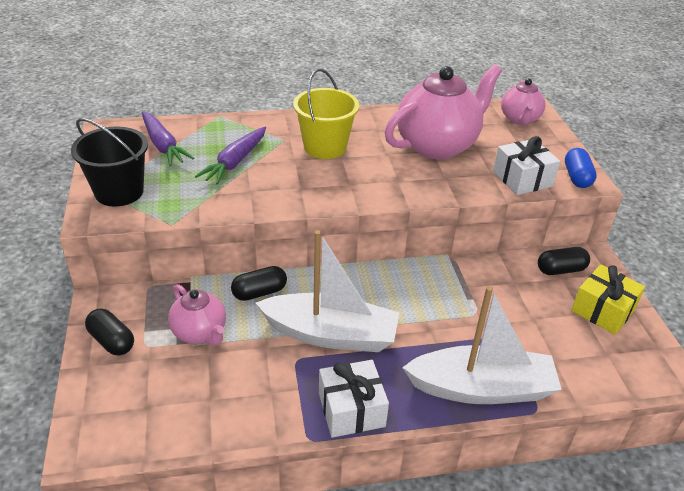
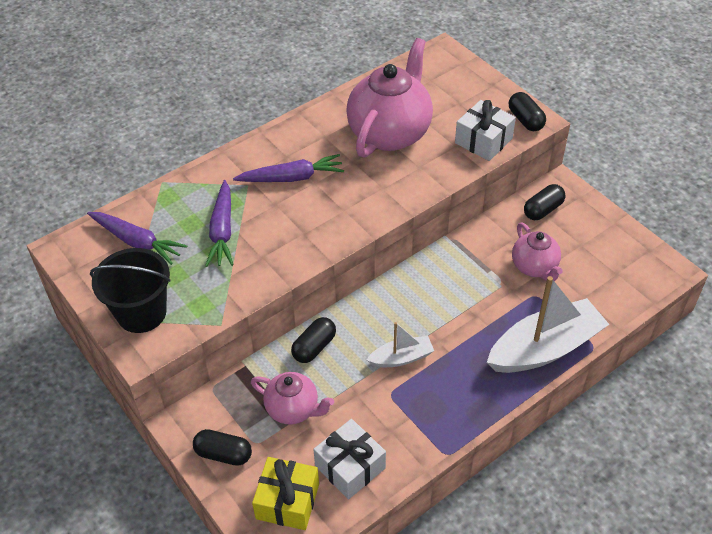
camera: 25 degrees left, 10 degrees up
(325, 147) = (292, 178): yellow bucket -> purple carrot
(330, 334) = (401, 358): white boat -> white boat, size x0.51
(351, 409) = (461, 414): white gift -> white gift (350, 467)
(519, 119) = (441, 71): pink teapot -> pink teapot (534, 267)
(577, 177) = (525, 120): blue capsule -> black capsule
(603, 310) = (594, 234): yellow gift -> yellow gift (287, 501)

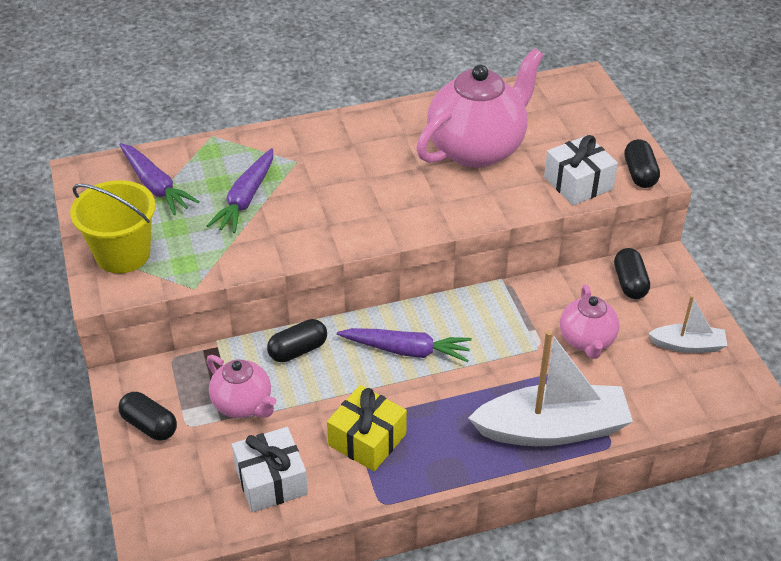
camera: 20 degrees right, 5 degrees down
(141, 313) = (123, 254): black bucket -> yellow bucket
(287, 501) = (189, 493): yellow gift -> yellow gift (367, 439)
(292, 178) = (346, 166): purple carrot -> purple carrot (406, 350)
(401, 358) = (385, 389): white boat -> white boat (687, 345)
(543, 210) = (629, 283): black capsule -> black capsule turned 75 degrees counterclockwise

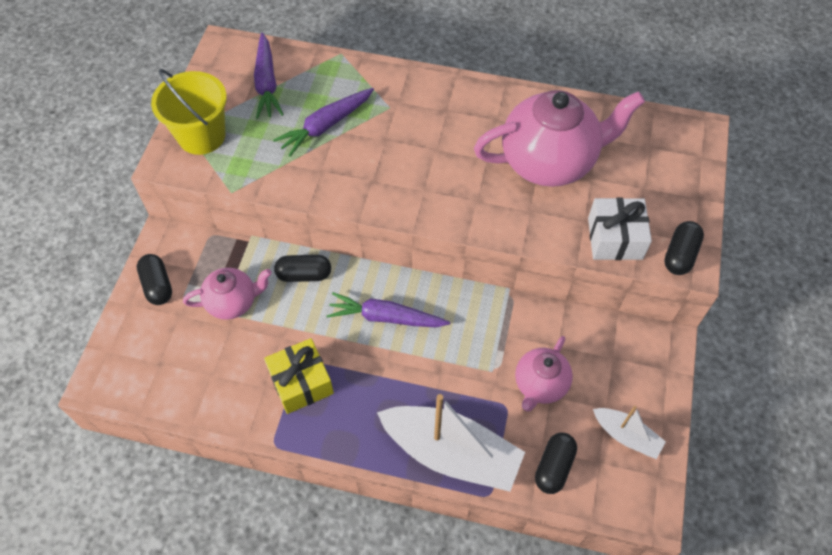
camera: 30 degrees right, 15 degrees up
(243, 404) = (233, 302): pink teapot -> pink teapot turned 90 degrees counterclockwise
(271, 481) = (208, 380): white gift -> none
(406, 350) = (386, 317): purple carrot -> purple carrot turned 150 degrees clockwise
(629, 283) = (618, 347): black capsule -> black capsule (553, 467)

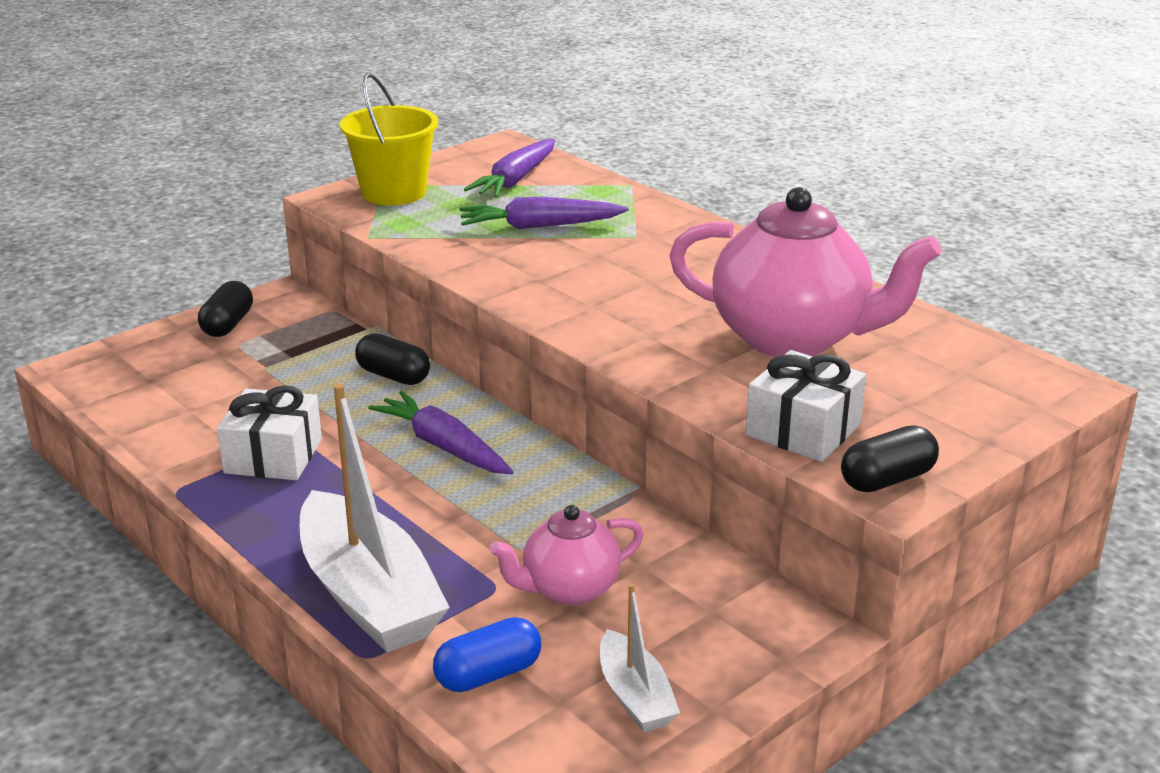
camera: 35 degrees right, 30 degrees down
(233, 302) = (286, 366): pink teapot -> none
(301, 382) = (273, 456): yellow gift -> white gift
(553, 467) = (488, 674): black capsule -> blue capsule

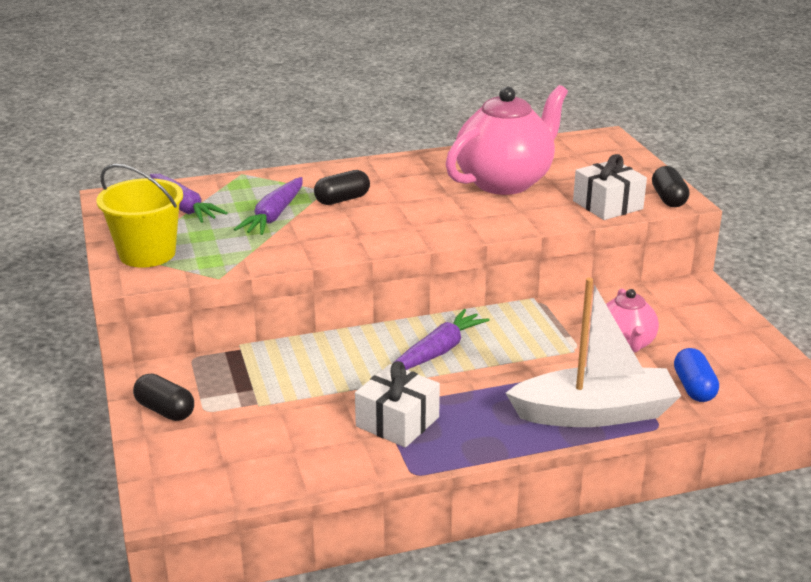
camera: 65 degrees left, 0 degrees up
(393, 376) = (324, 351): black capsule -> black capsule (342, 200)
(443, 446) = (437, 352): purple carrot -> purple carrot turned 150 degrees clockwise
(635, 696) = (731, 348): white boat -> none

